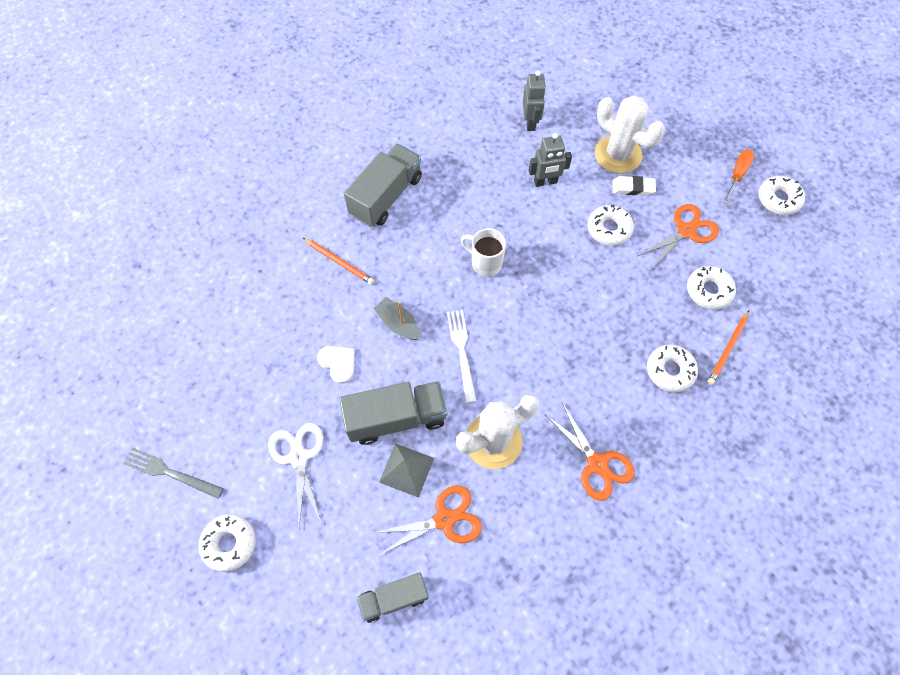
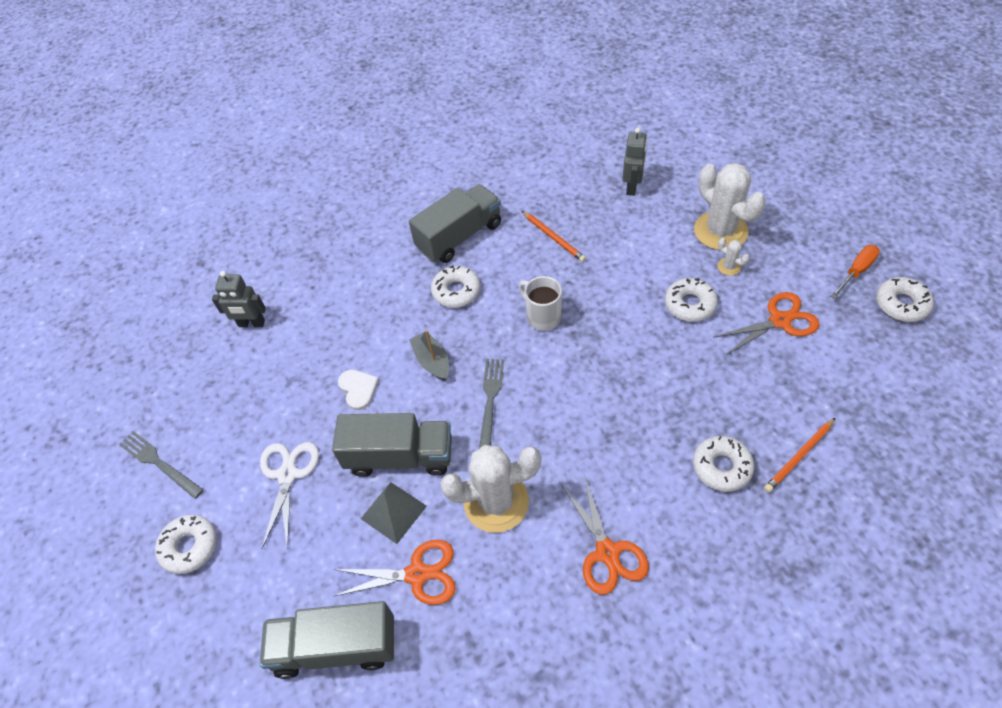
camera: 20 degrees right, 10 degrees down
(339, 262) = (392, 291): orange pencil -> orange pencil (553, 238)
(394, 598) = (336, 646): grey truck -> grey truck, size x1.62
(462, 351) = (490, 401): white fork -> grey fork
(545, 182) = (632, 247): grey robot -> grey robot (251, 324)
(633, 188) = (729, 267): white eraser -> white cactus
(708, 291) = (791, 388): white donut -> white donut (456, 291)

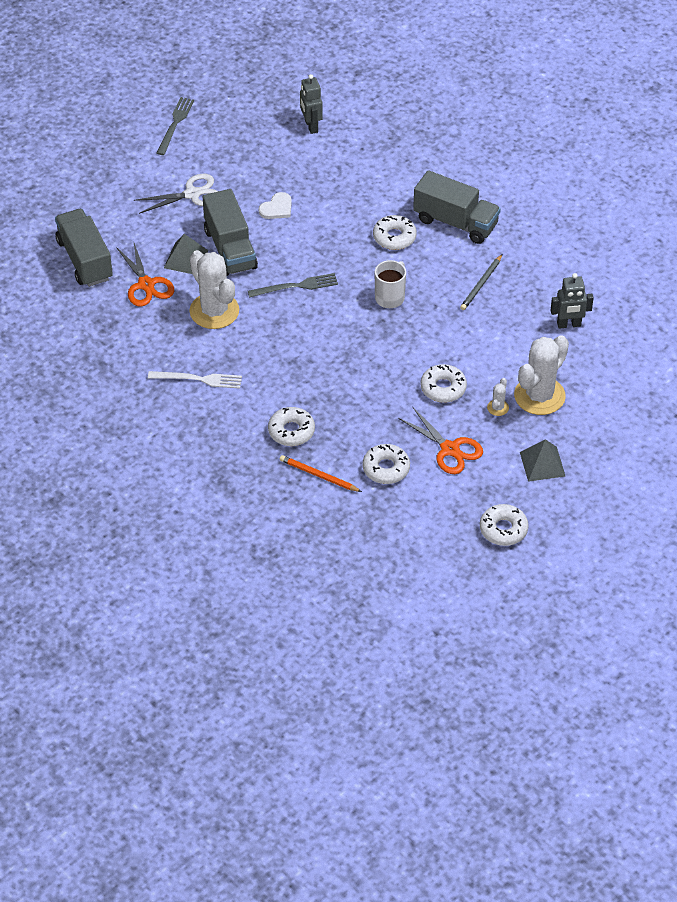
camera: 65 degrees right, 5 degrees down
(190, 547) = (122, 165): white donut -> white donut (386, 468)
(432, 361) = (319, 242): grey boat -> none
(553, 238) = (481, 284): orange pencil -> grey pencil
(607, 552) = (198, 379): orange scissors -> white fork
(813, 251) = (542, 464): none -> grey pyramid
(856, 271) = (530, 496): orange screwdriver -> none

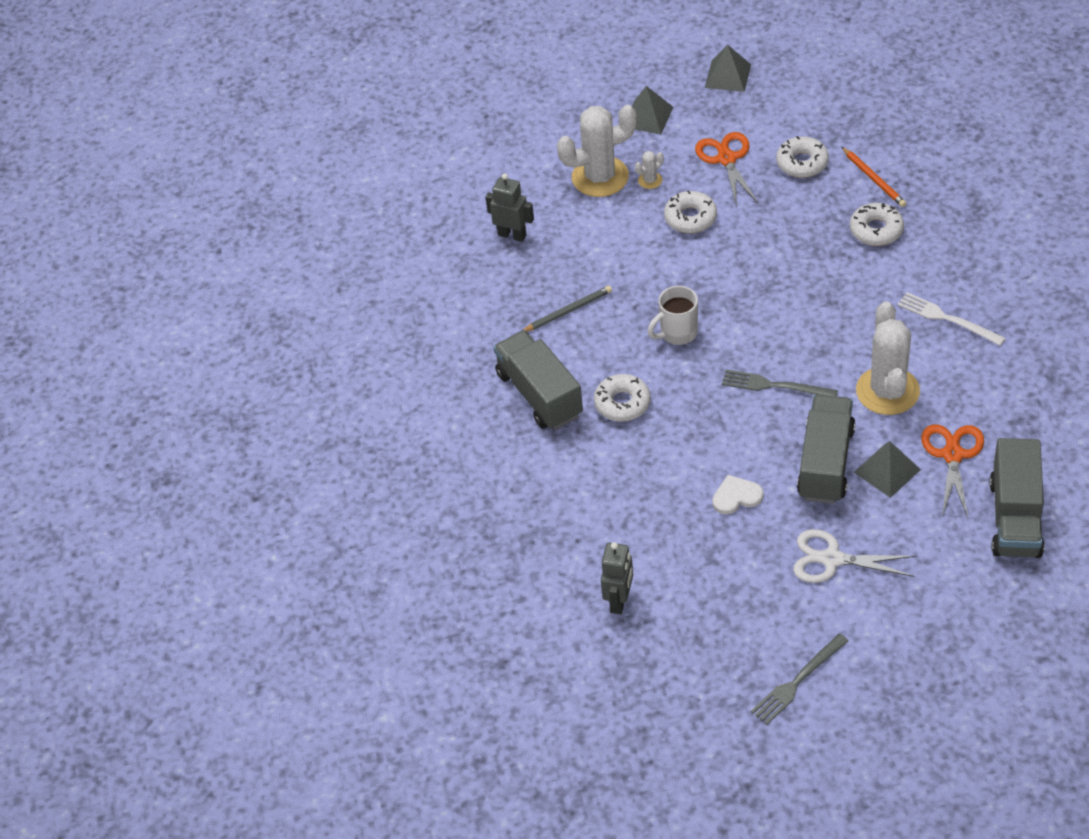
camera: 145 degrees left, 0 degrees up
(503, 529) = (727, 76): white donut -> grey pyramid

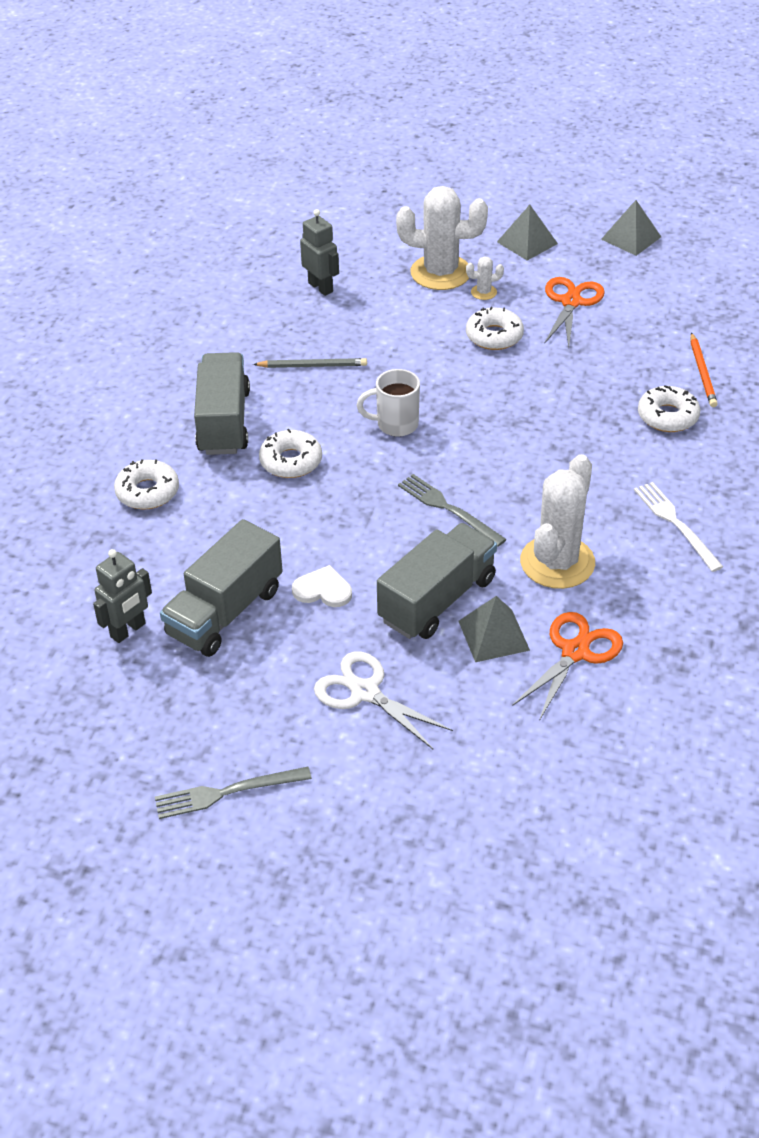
camera: 25 degrees right, 5 degrees down
(802, 163) = (641, 332): white donut -> white donut (147, 492)
(1015, 518) = (592, 744): grey truck -> grey truck (225, 612)

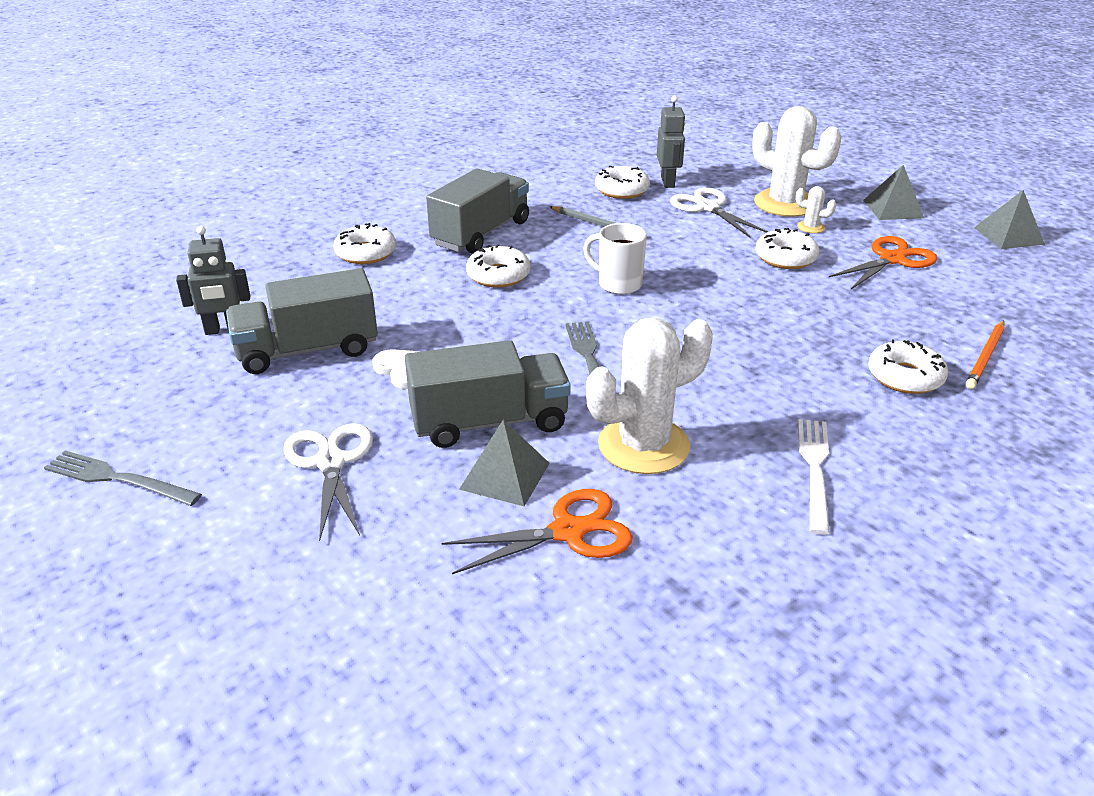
camera: 35 degrees right, 10 degrees down
(291, 315) = (622, 190): none -> white donut
(383, 305) = (708, 208): none -> white scissors

